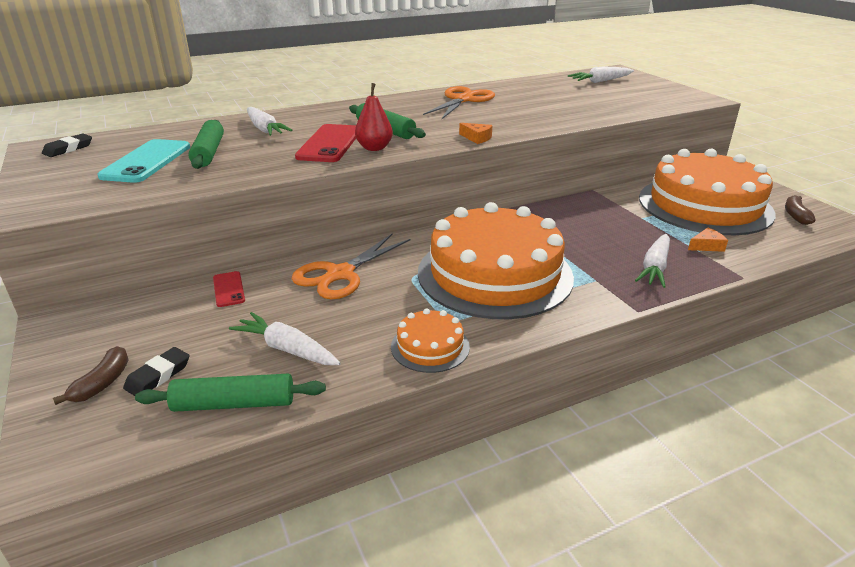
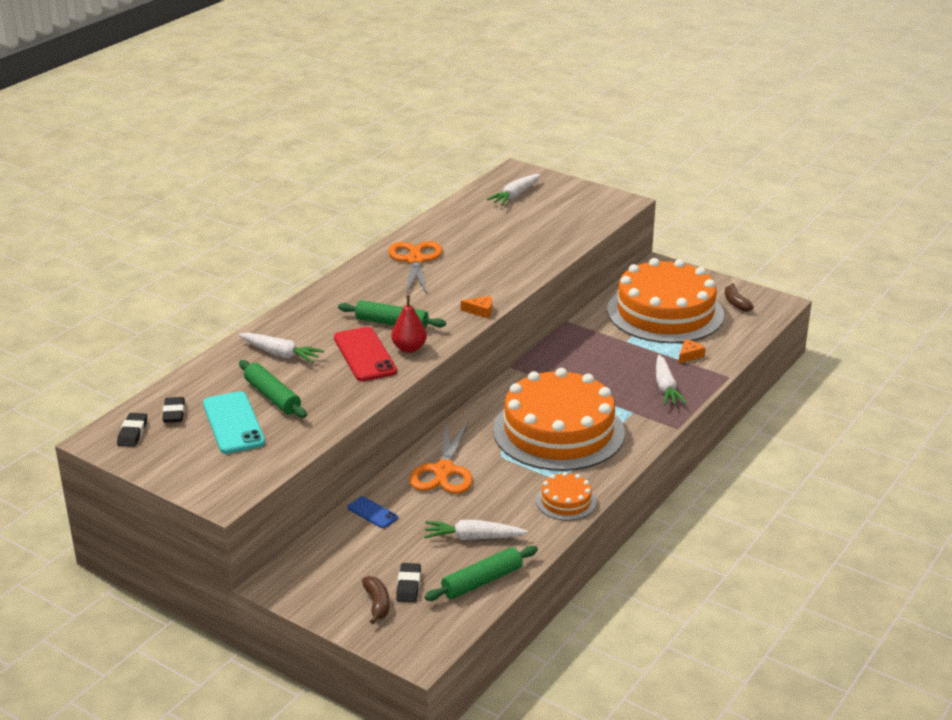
camera: 30 degrees left, 0 degrees up
(120, 144) = (174, 413): none -> black eraser
(228, 289) = (372, 513): red phone -> blue phone

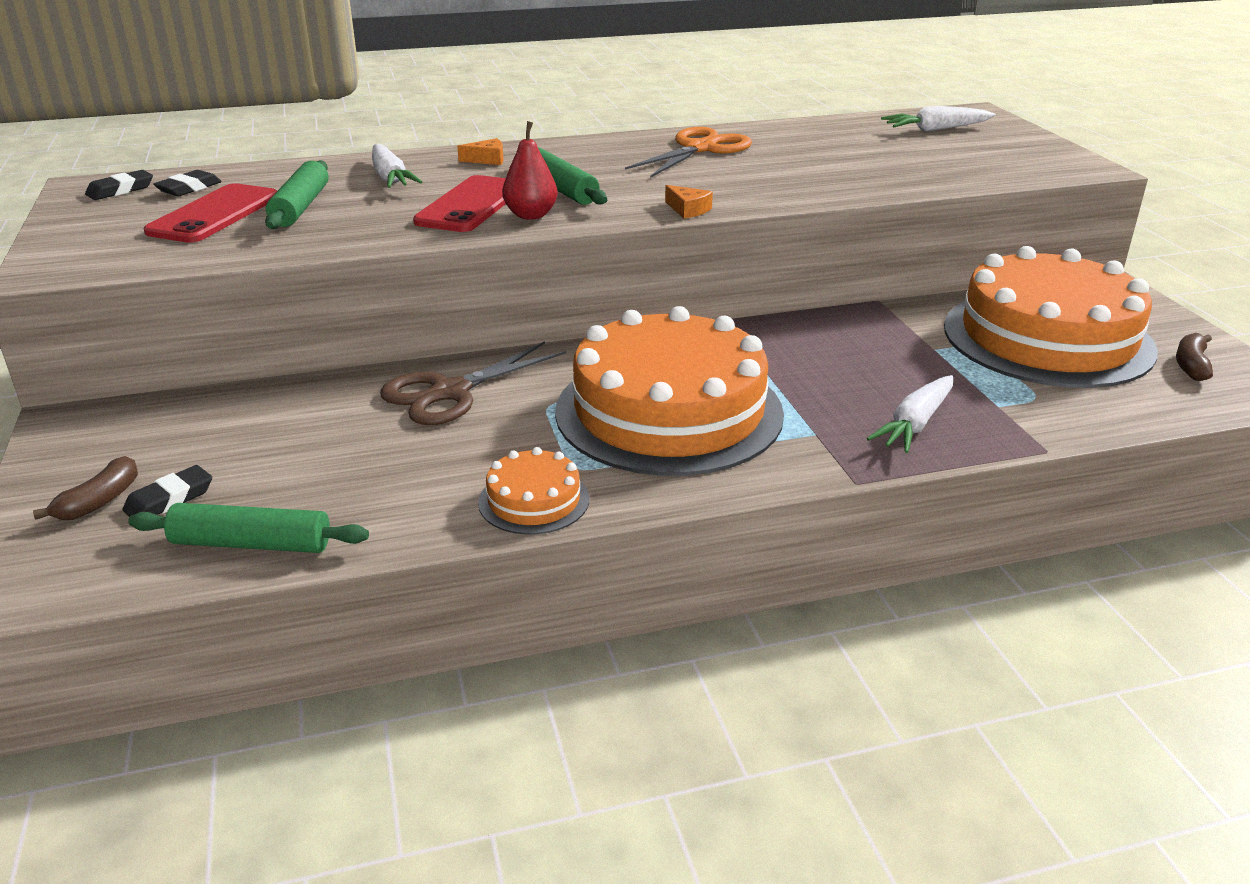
camera: 40 degrees right, 0 degrees up
(233, 423) = (214, 214): turquoise phone -> red phone
(372, 513) = (293, 399): blue phone -> none
(444, 471) = (451, 392): orange scissors -> brown scissors
(473, 537) = (342, 484): white carrot -> none
(689, 355) = (1015, 400): orange cheese -> orange cheese (487, 160)

